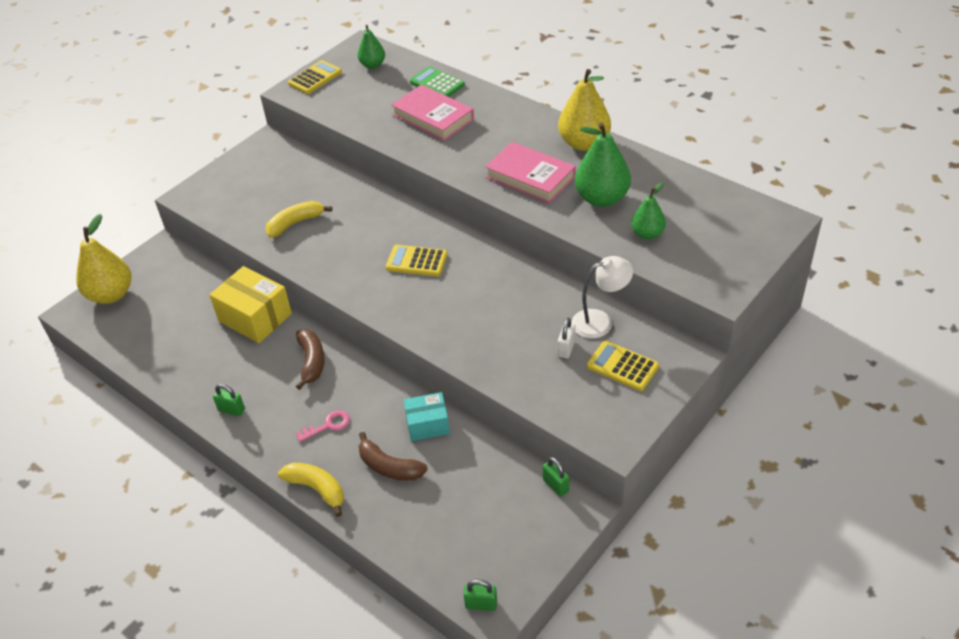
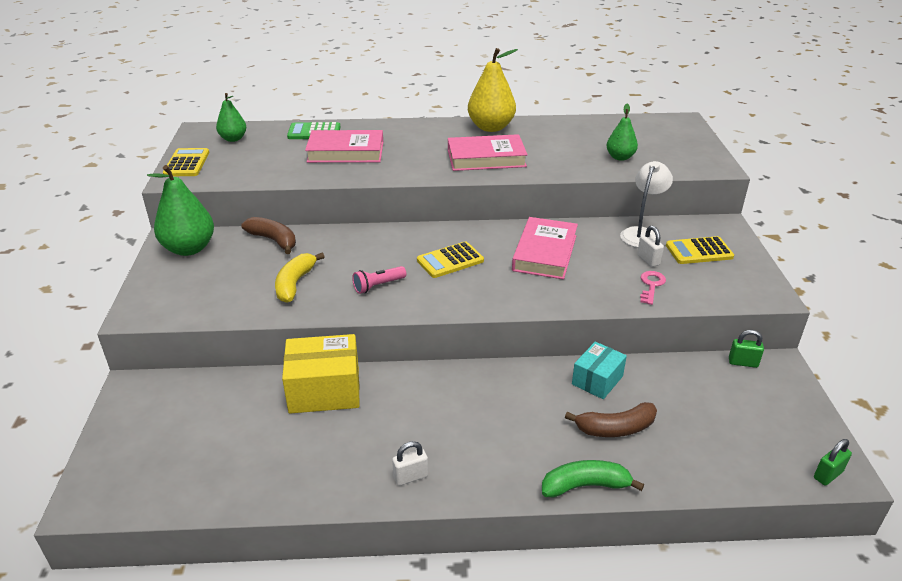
camera: 45 degrees left, 10 degrees down
(111, 295) = (119, 459): yellow pear -> none
(231, 410) = (410, 477): green padlock -> white padlock
(311, 362) = (432, 393): brown banana -> brown banana (273, 240)
(317, 489) = (585, 486): yellow banana -> green banana
(328, 425) = (519, 431): pink key -> pink key (651, 285)
(342, 256) = (378, 286): none -> pink flashlight
(494, 294) = (544, 253): none -> pink book
(602, 198) = (557, 151): green pear -> green pear (189, 248)

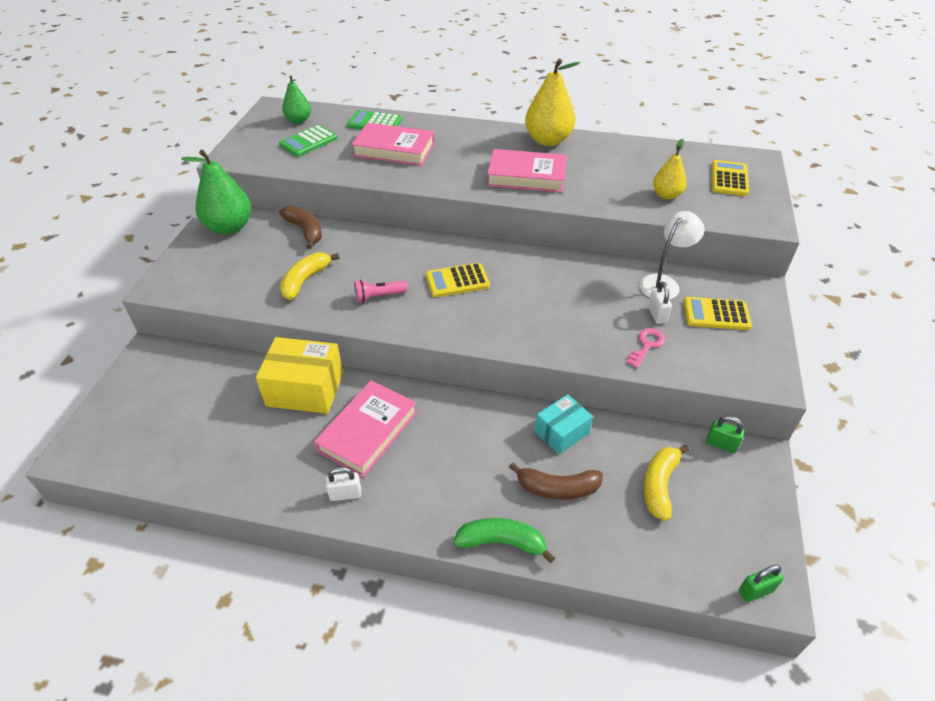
camera: 15 degrees right, 10 degrees up
(186, 163) = (246, 142): yellow calculator -> yellow calculator (729, 179)
(253, 156) = (308, 142): none -> green calculator
(544, 253) = (553, 288): pink book -> pink book (367, 431)
(620, 157) = (666, 195): green pear -> yellow pear
(705, 406) = (659, 485): none -> yellow banana

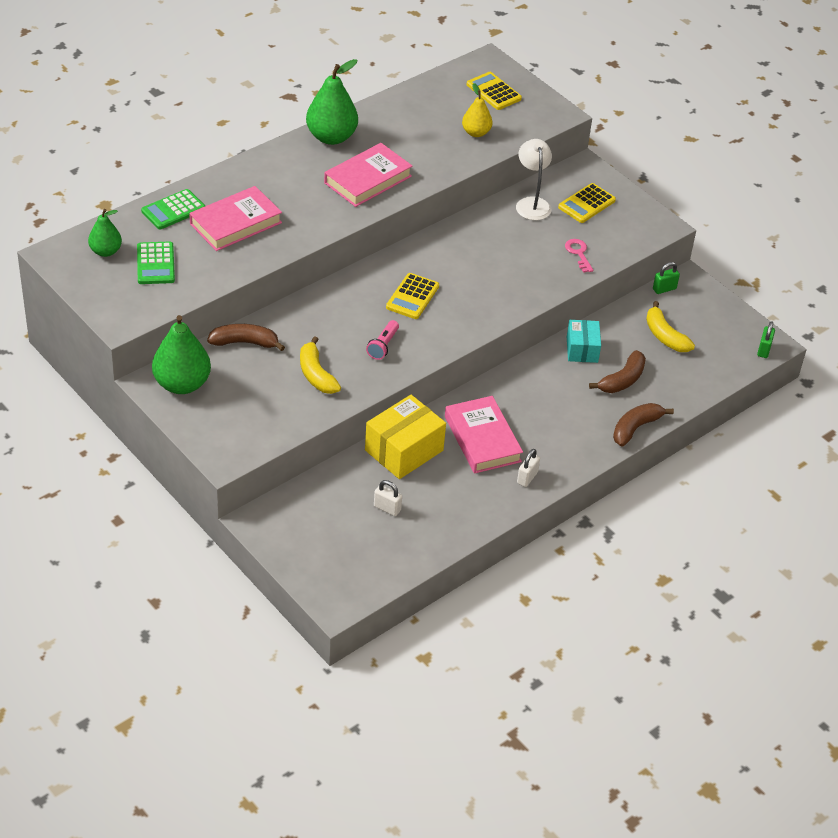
camera: 55 degrees left, 0 degrees up
(502, 542) = (635, 428): green banana -> brown banana
(548, 140) = (331, 137): yellow pear -> green pear
(657, 315) = (557, 229): white padlock -> white padlock (387, 508)

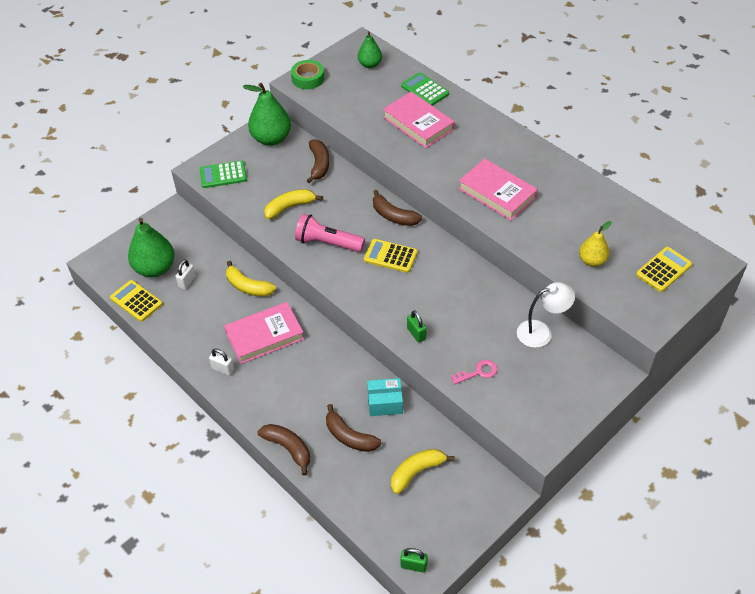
camera: 90 degrees right, 5 degrees up
(116, 310) = (308, 78): none -> green tape
(155, 264) = (361, 90): green calculator -> green calculator (223, 175)
(331, 137) = (547, 165): green pear -> green pear (155, 268)
(349, 287) = (393, 216): none -> brown banana
(383, 346) = (327, 243): pink flashlight -> pink flashlight, size x1.64
(404, 450) = (248, 286): yellow box -> yellow banana
(586, 204) = (555, 376): yellow calculator -> yellow calculator (136, 301)
(664, 289) = (486, 471): green padlock -> green padlock (416, 334)

